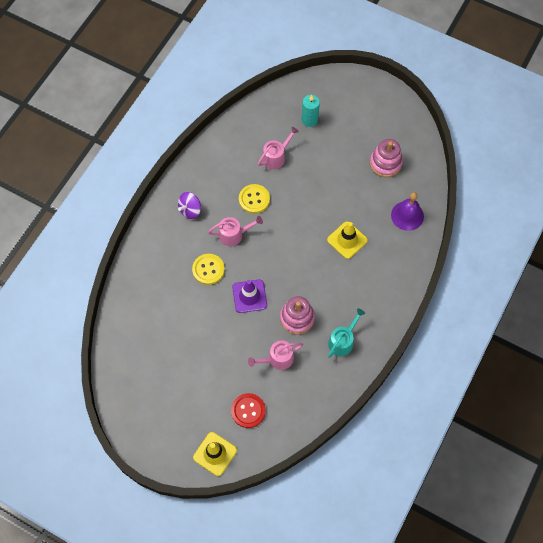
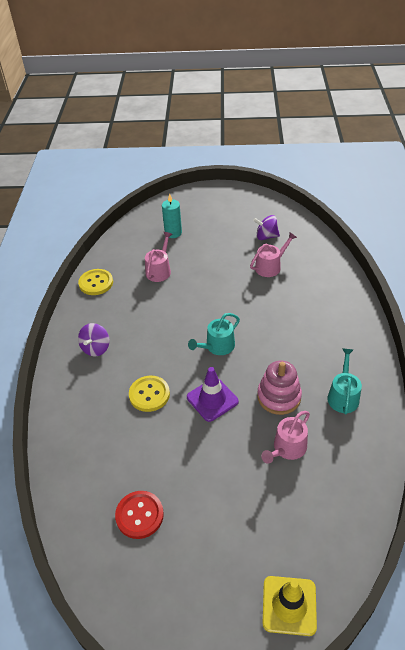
camera: 25 degrees left, 20 degrees down
(234, 234) = (157, 350): pink watering can -> pink watering can (270, 266)
(248, 411) = (294, 525): red button -> red button (139, 515)
(254, 199) = (160, 312): yellow button -> yellow button (96, 283)
(279, 253) = (217, 346): none -> turquoise watering can
(347, 240) = (277, 306): yellow traffic cone -> none
(385, 163) = (266, 236): pink stacking toy -> purple spinning top
(407, 215) = (317, 265): purple bell -> none

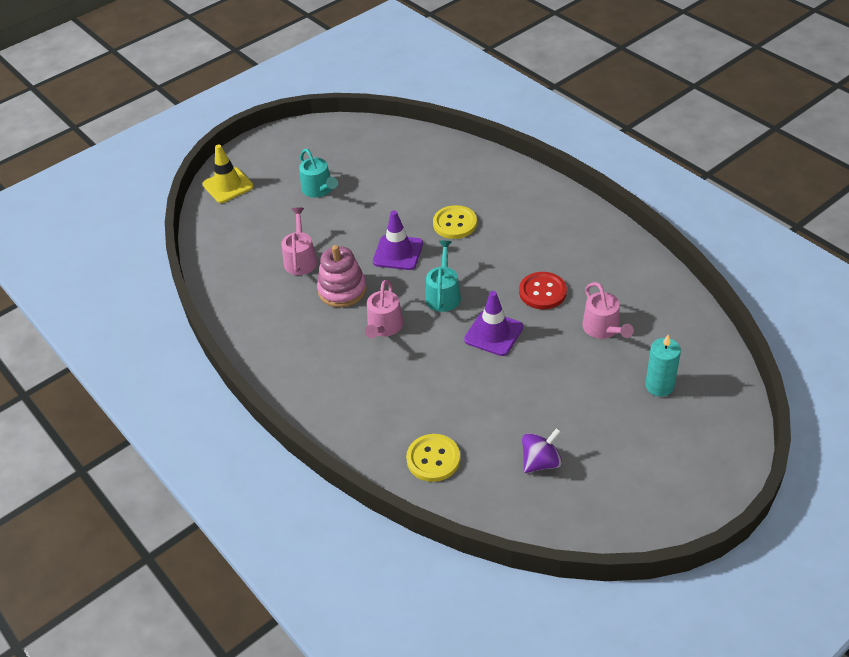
camera: 140 degrees right, 0 degrees up
(96, 283) = (645, 272): yellow button -> yellow button (433, 459)
(96, 348) = (550, 224): purple spinning top -> none
(139, 515) = (369, 163): red button -> red button (542, 292)
(217, 304) = (493, 333): none -> purple traffic cone
(270, 266) = (487, 419): pink watering can -> pink watering can (384, 327)
(343, 396) = (284, 327): turquoise watering can -> turquoise watering can (319, 189)

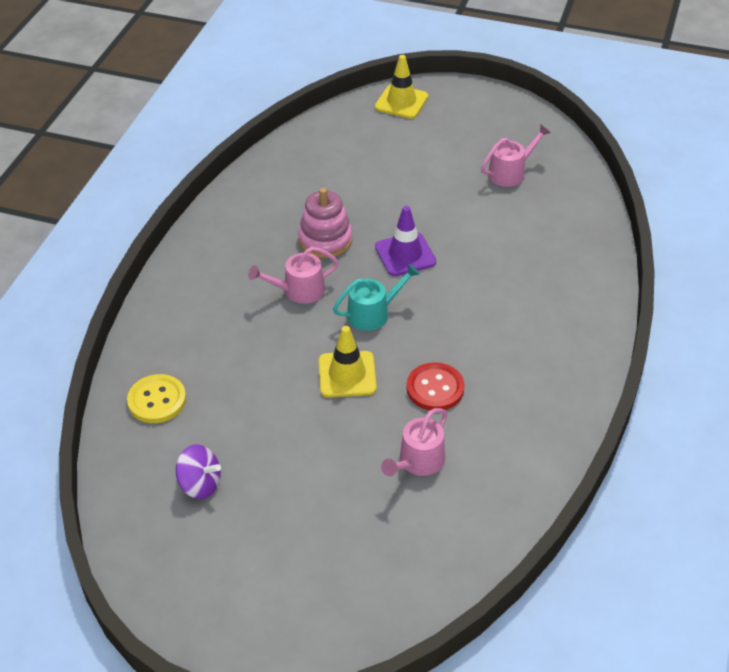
camera: 55 degrees right, 0 degrees up
(300, 259) = (344, 194): pink watering can -> pink watering can (510, 172)
(319, 189) = (447, 160): turquoise watering can -> none
(455, 223) = (481, 277): yellow button -> none
(493, 333) = (347, 374): purple traffic cone -> yellow traffic cone
(659, 386) = (367, 544): turquoise candle -> none

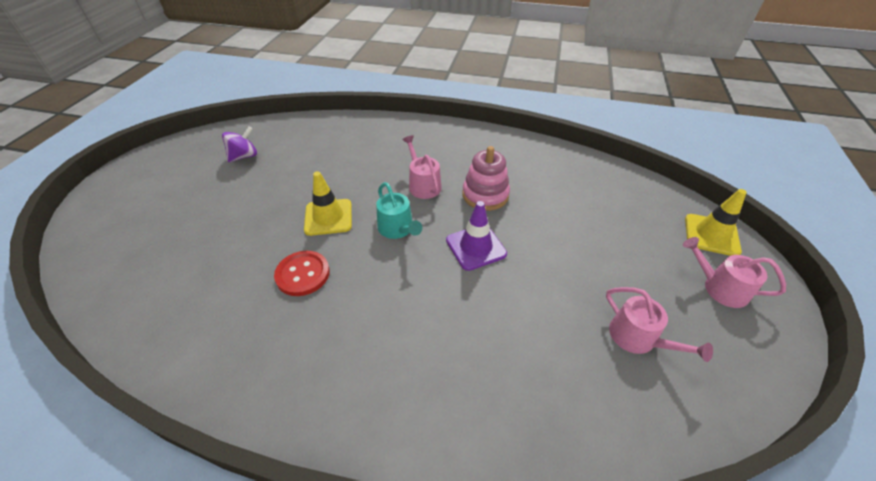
camera: 85 degrees right, 0 degrees up
(157, 400) = (320, 133): yellow button -> none
(200, 484) = (244, 156): purple spinning top -> purple spinning top turned 150 degrees counterclockwise
(418, 461) = (223, 265): pink watering can -> pink watering can (720, 288)

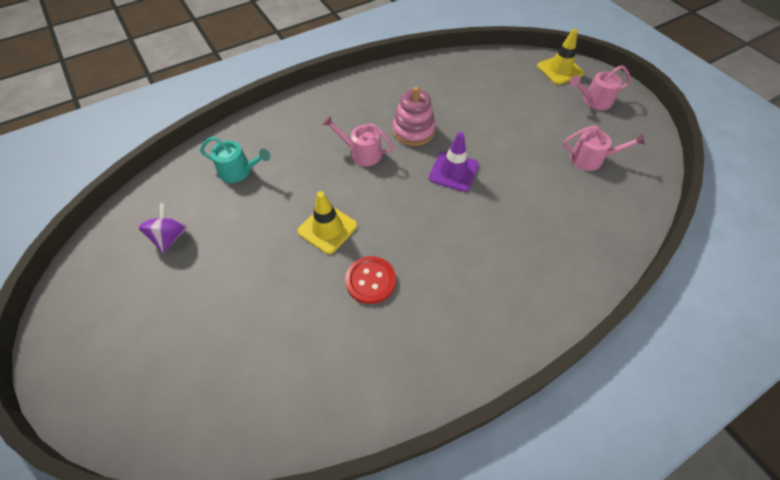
camera: 45 degrees left, 10 degrees up
(397, 229) = (389, 198): turquoise watering can -> turquoise watering can (239, 171)

